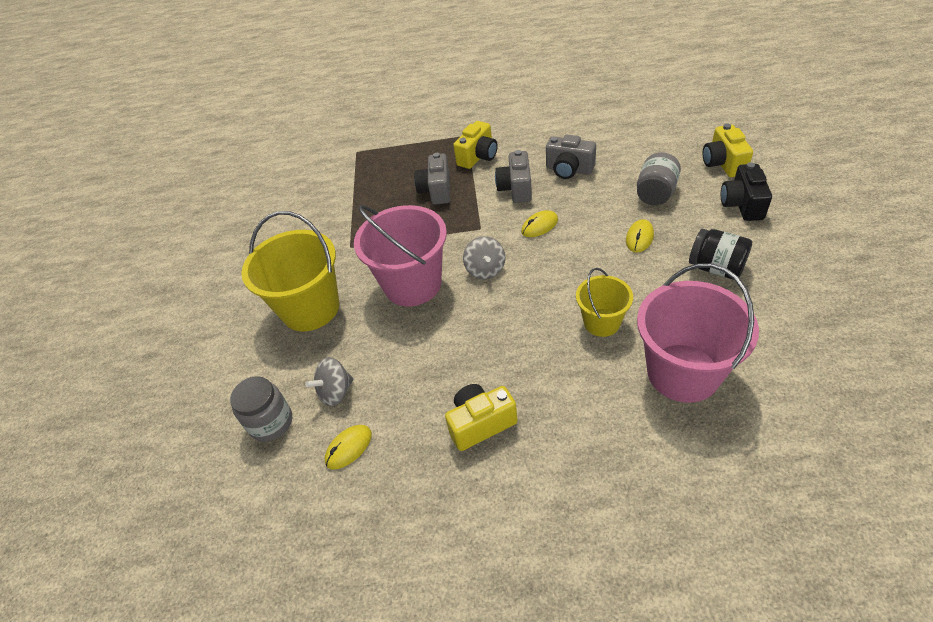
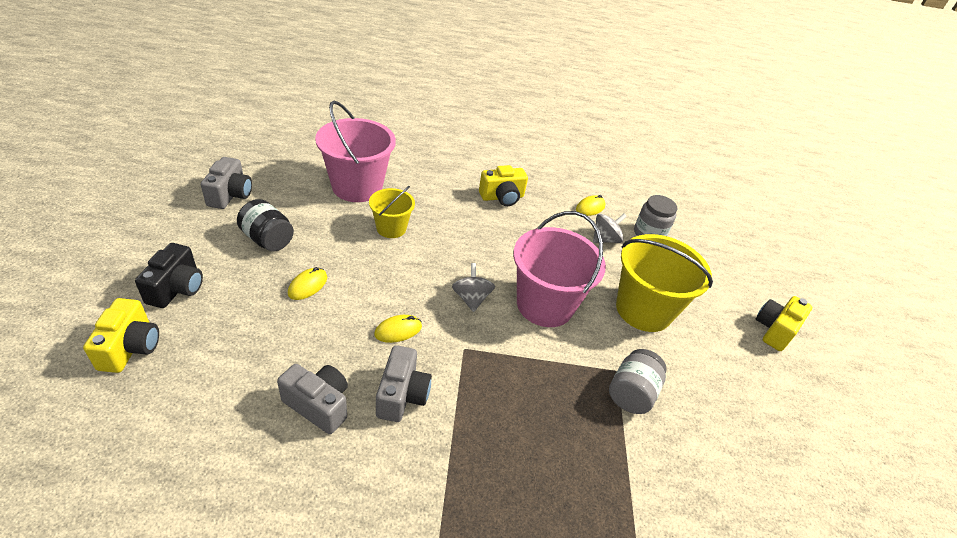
camera: 175 degrees right, 5 degrees down
(436, 190) = (507, 428): grey camera -> grey camera (230, 195)
(478, 157) = (433, 482): yellow camera -> yellow camera (774, 330)
(655, 193) = (247, 331): grey jar -> grey jar (631, 393)

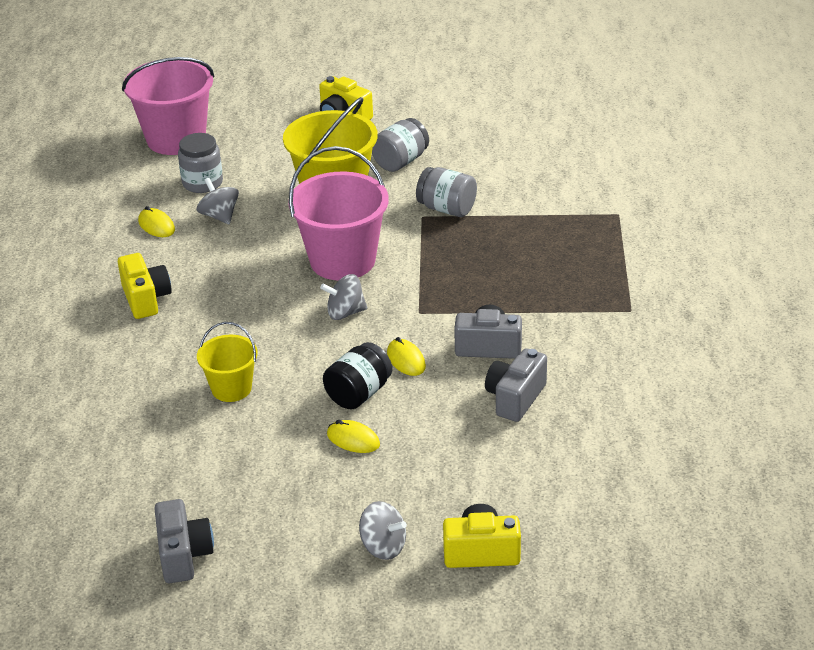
camera: 85 degrees left, 5 degrees down
(177, 288) = (383, 546): black camera -> grey spinning top
(230, 195) = (184, 555): grey camera -> grey camera turned 75 degrees clockwise
(268, 240) = (276, 493): black jar -> black jar (359, 393)
(357, 187) = (142, 433): pink bucket -> pink bucket (176, 139)
(708, 365) = (400, 161): none -> grey jar

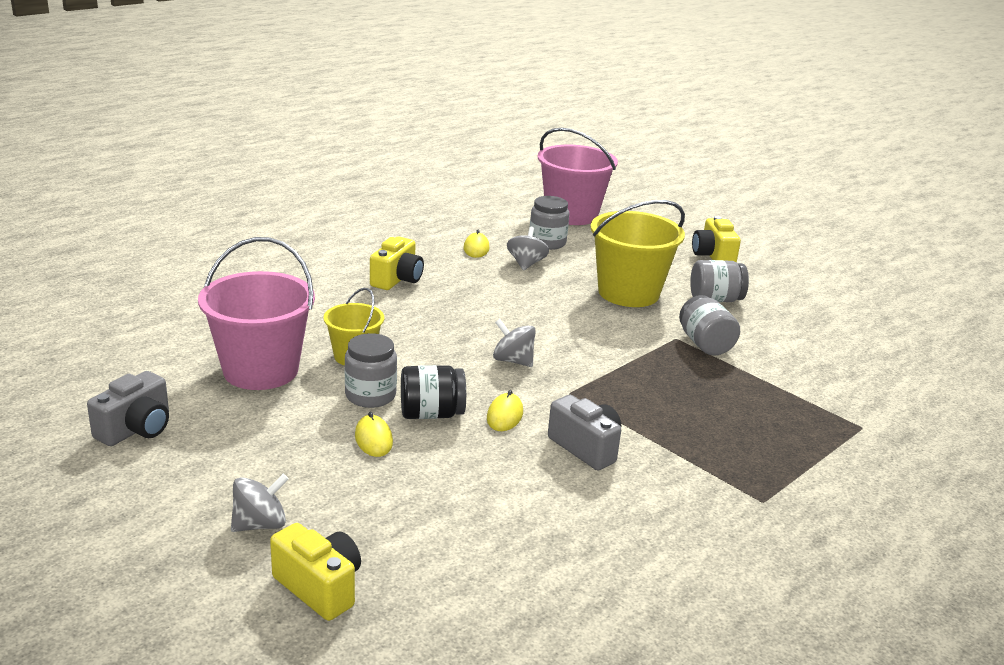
camera: 40 degrees right, 10 degrees down
(296, 410) = (370, 395): none -> grey jar
(342, 260) = (567, 331): pink bucket -> pink bucket (261, 370)
(383, 546) = (260, 524): grey spinning top -> grey spinning top turned 105 degrees counterclockwise
(515, 398) = (546, 497): grey camera -> none

